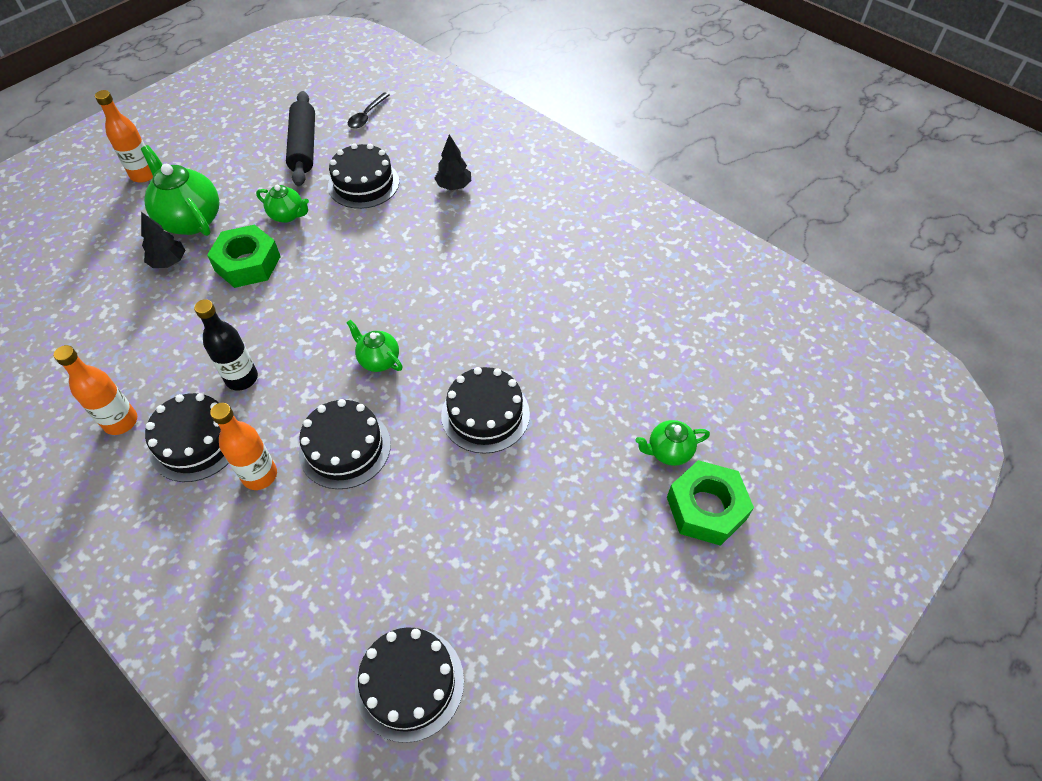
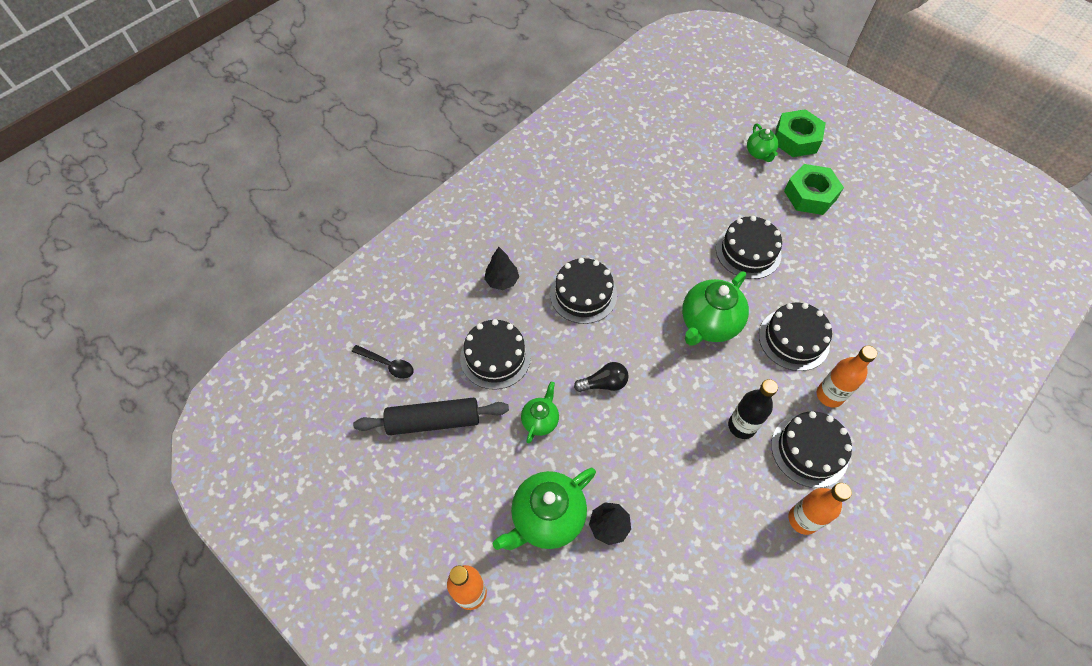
camera: 90 degrees left, 5 degrees up
(247, 263) = (607, 447): green nut -> green nut (810, 195)
(318, 263) = (604, 383): none -> black light bulb
(378, 360) = (708, 324): green teapot -> green teapot, size x1.81
(409, 683) = (948, 285): black cake -> black cake (583, 294)

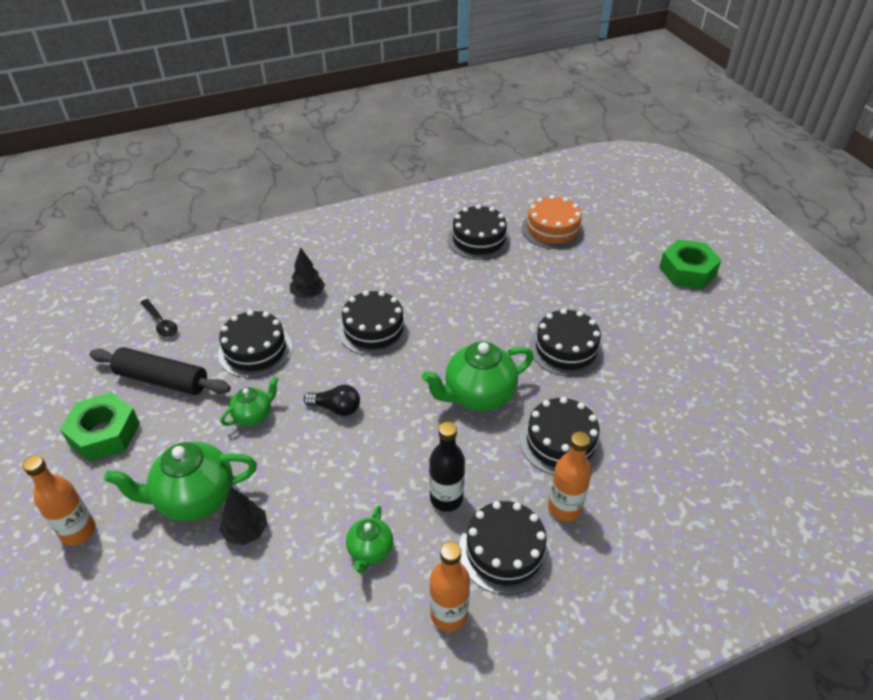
camera: 25 degrees right, 15 degrees down
(612, 167) = (478, 239): none -> black cake
(667, 134) = (552, 229): none -> orange cake
(759, 153) = (638, 271): green teapot -> green teapot (370, 551)
(810, 195) = (669, 322): green nut -> green nut (104, 433)

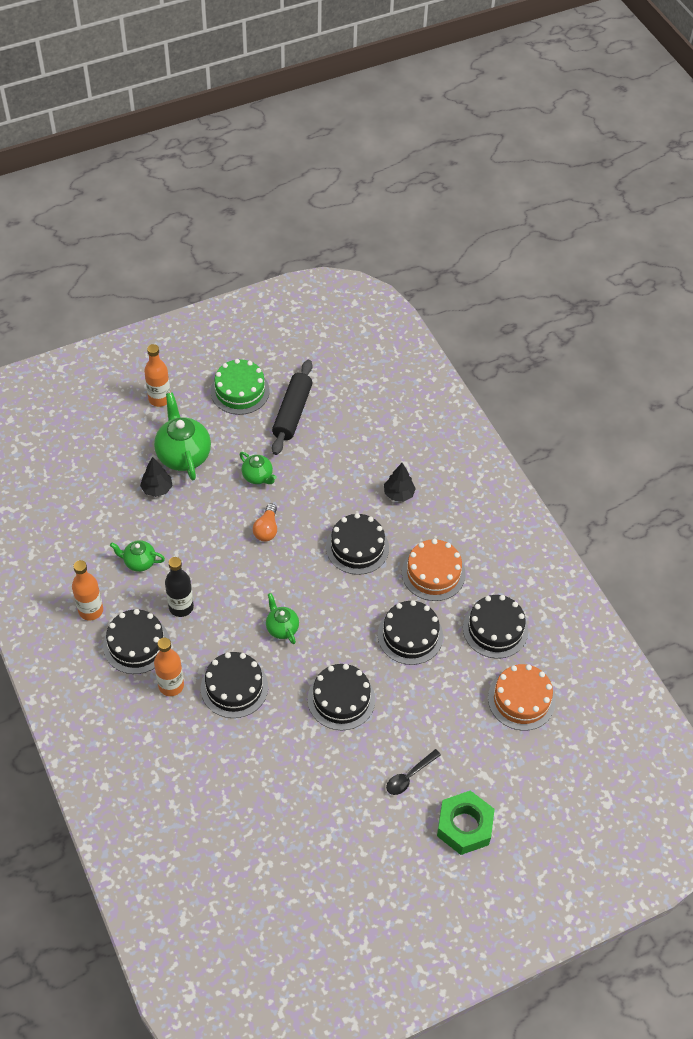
camera: 85 degrees right, 10 degrees up
(104, 433) = (240, 391): green nut -> green cake
(161, 323) = (355, 398): black spoon -> black spoon (409, 776)
(255, 350) = (327, 466): black cake -> black cake (410, 635)
(336, 408) = (266, 529): black light bulb -> orange light bulb
(412, 275) = (433, 573): none -> orange cake
(478, 396) = (282, 628): green teapot -> green teapot, size x0.55

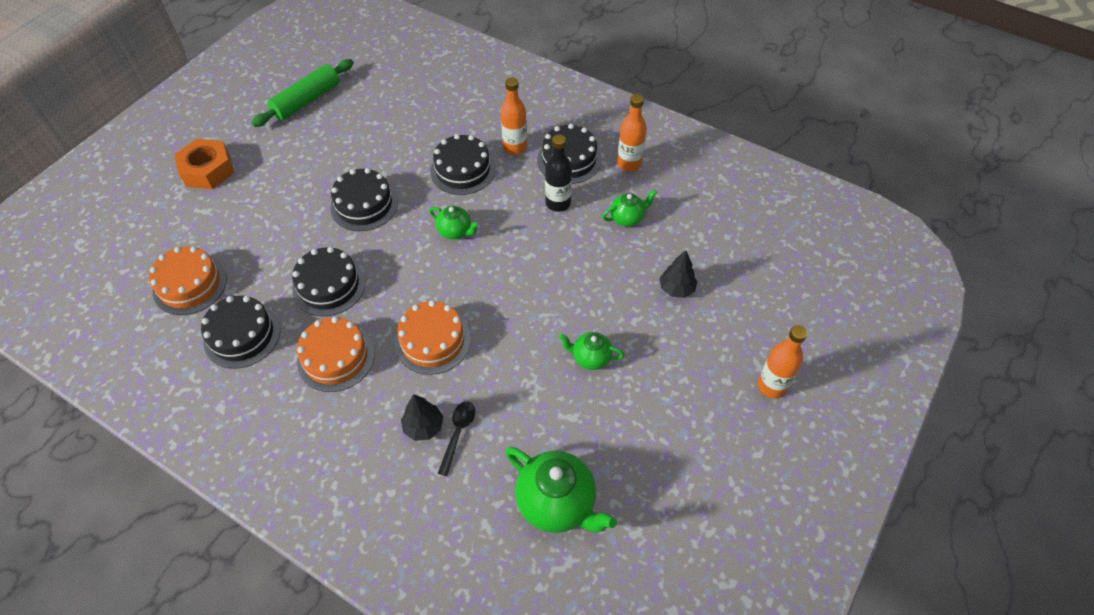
camera: 150 degrees right, 0 degrees up
(183, 455) = (685, 337): green teapot -> green teapot (557, 503)
(240, 391) = (698, 451): green cake -> none
(266, 529) = (538, 309): orange light bulb -> none
(292, 413) = (616, 459): black rolling pin -> none
(328, 869) = (307, 100): none -> green rolling pin
(357, 547) = (433, 341): black cake -> orange cake
(409, 776) = (272, 180): black spoon -> black spoon (458, 433)
(464, 826) = (208, 170): green nut -> orange nut

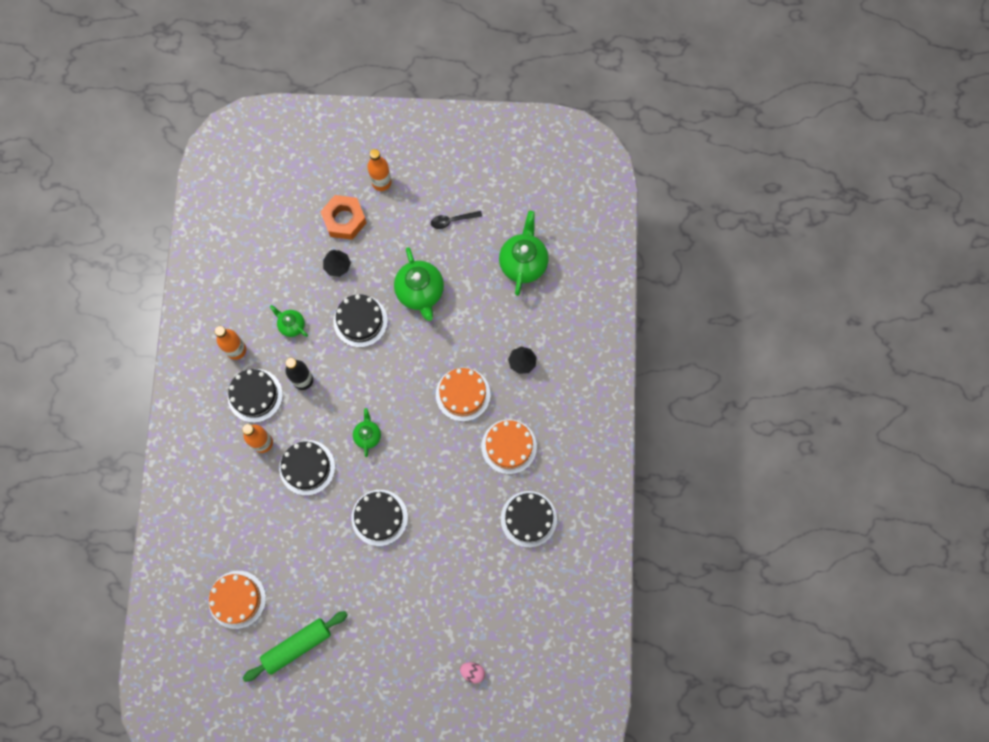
camera: 120 degrees left, 20 degrees up
(152, 212) = (472, 672): none -> pink egg
(190, 285) = (513, 587): orange cake -> orange cake (237, 599)
(208, 170) = (412, 665): orange nut -> orange nut (344, 220)
(307, 100) = (297, 646): green rolling pin -> green rolling pin turned 45 degrees counterclockwise
(329, 286) = (460, 491): black cake -> black cake (360, 321)
(458, 433) = (514, 340): black spoon -> black spoon (452, 220)
(590, 358) = (420, 292): green teapot -> green teapot, size x1.81

